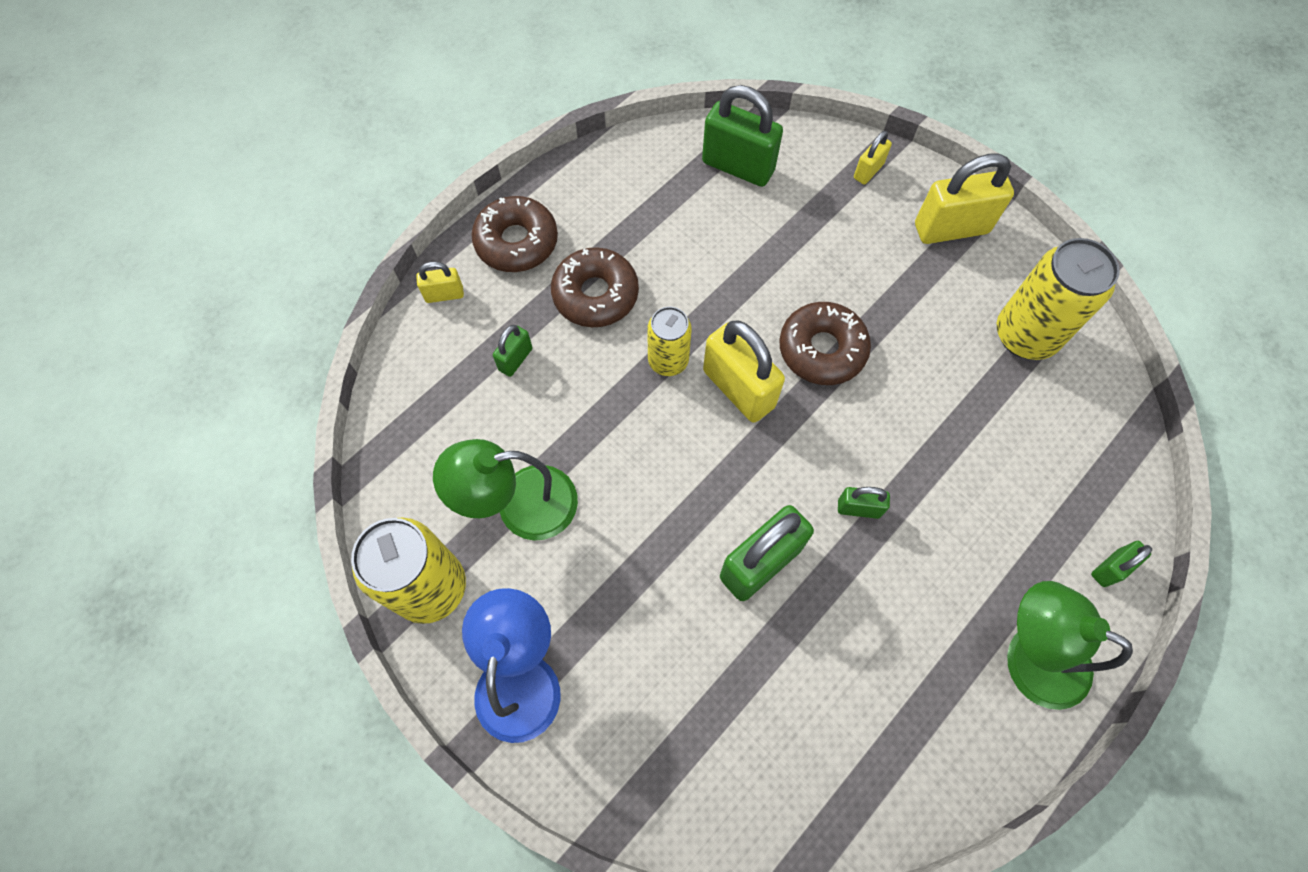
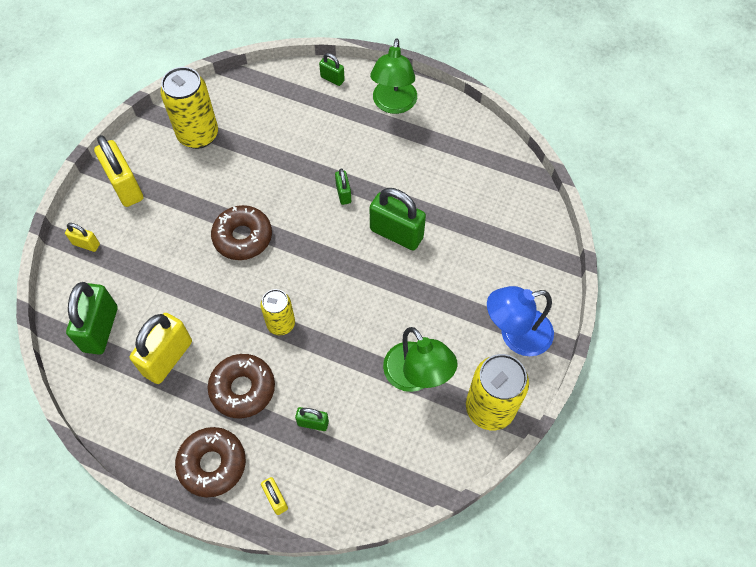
camera: 110 degrees left, 5 degrees down
(738, 389) = (287, 276): yellow padlock -> yellow padlock (168, 358)

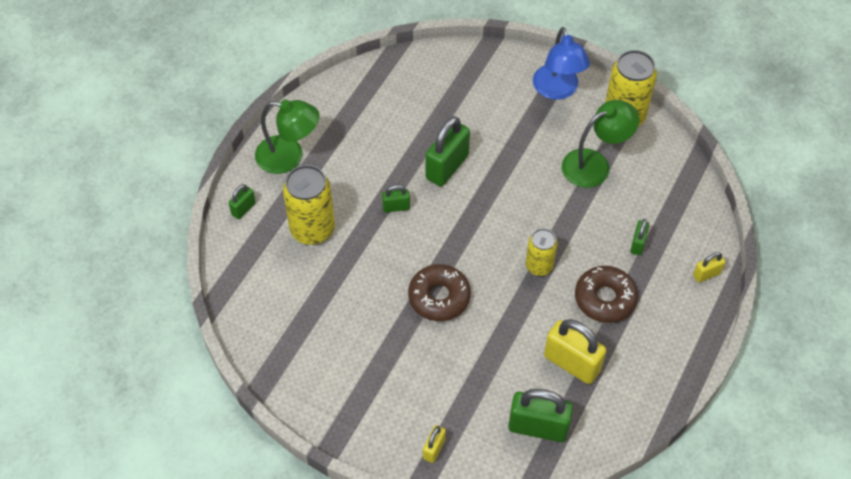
camera: 85 degrees left, 5 degrees down
(125, 186) = (361, 413): yellow padlock -> none
(198, 135) = (300, 340): yellow can -> yellow can (312, 229)
(212, 464) = (677, 323): brown donut -> none

